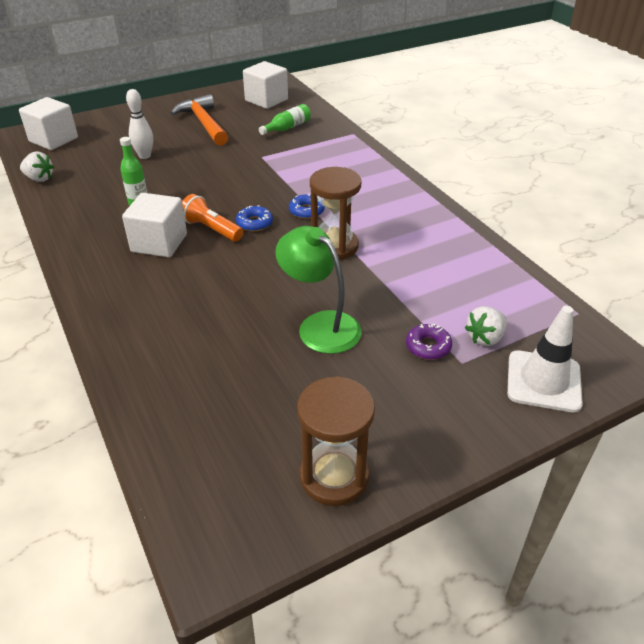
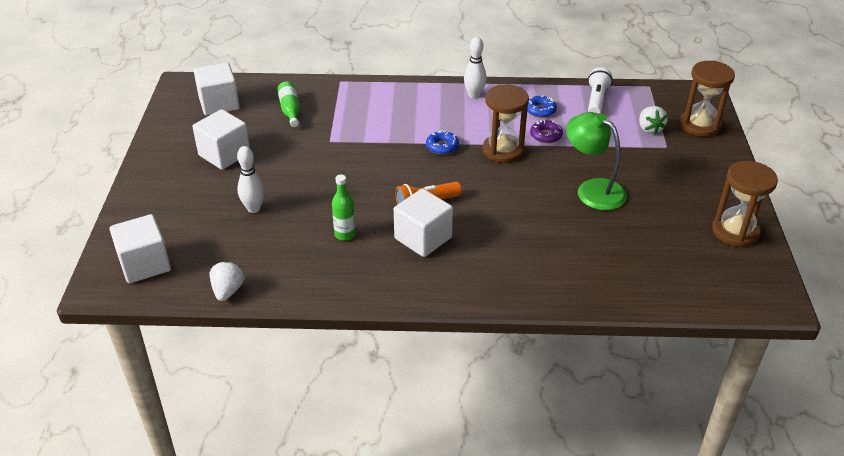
camera: 60 degrees left, 0 degrees up
(39, 178) = (228, 291): white strawberry -> white strawberry turned 45 degrees counterclockwise
(203, 123) = (224, 154): orange hammer -> white cube
(254, 223) = (437, 178): blue donut -> blue donut (540, 110)
(320, 325) = (592, 189): green lamp -> green lamp turned 60 degrees clockwise
(410, 202) = (474, 95): none -> white bowling pin
(428, 346) = (643, 153): purple donut -> purple donut (546, 135)
(496, 281) = (596, 100): none -> white flashlight
(543, 381) = (700, 125): white traffic cone -> brown hourglass

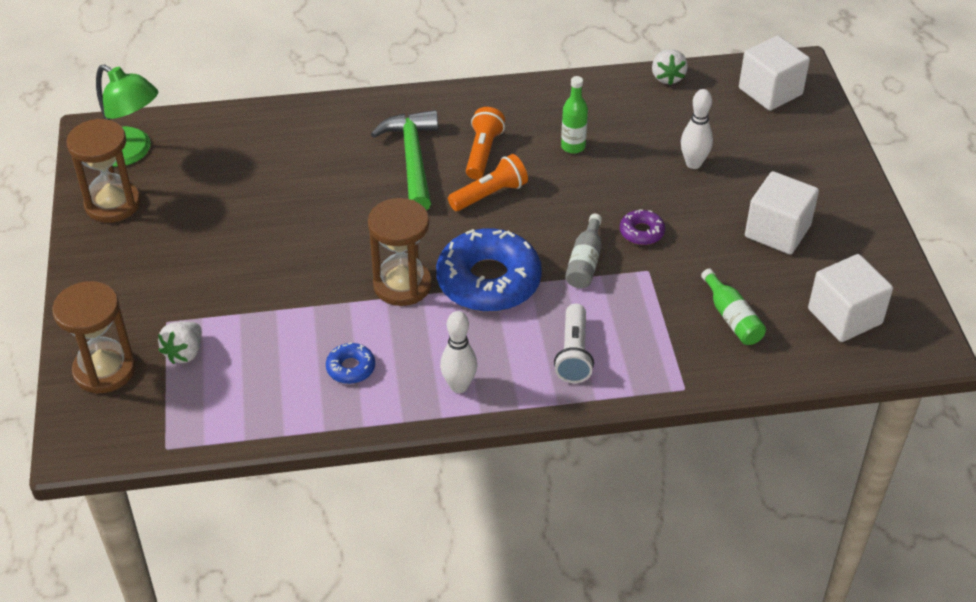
camera: 170 degrees right, 5 degrees up
(371, 150) = (585, 262): none -> grey bottle
(423, 238) = (483, 153): white cube -> orange flashlight
(442, 147) = (488, 281): blue donut -> blue donut, size x2.24
(484, 239) = (412, 159): none -> green hammer
(546, 135) = (342, 320): purple donut -> purple donut (641, 232)
(592, 189) = (280, 239): green lamp -> green lamp (130, 153)
(596, 100) = (260, 402): white flashlight -> white flashlight (574, 354)
(649, 129) = (184, 353): white strawberry -> white strawberry turned 135 degrees counterclockwise

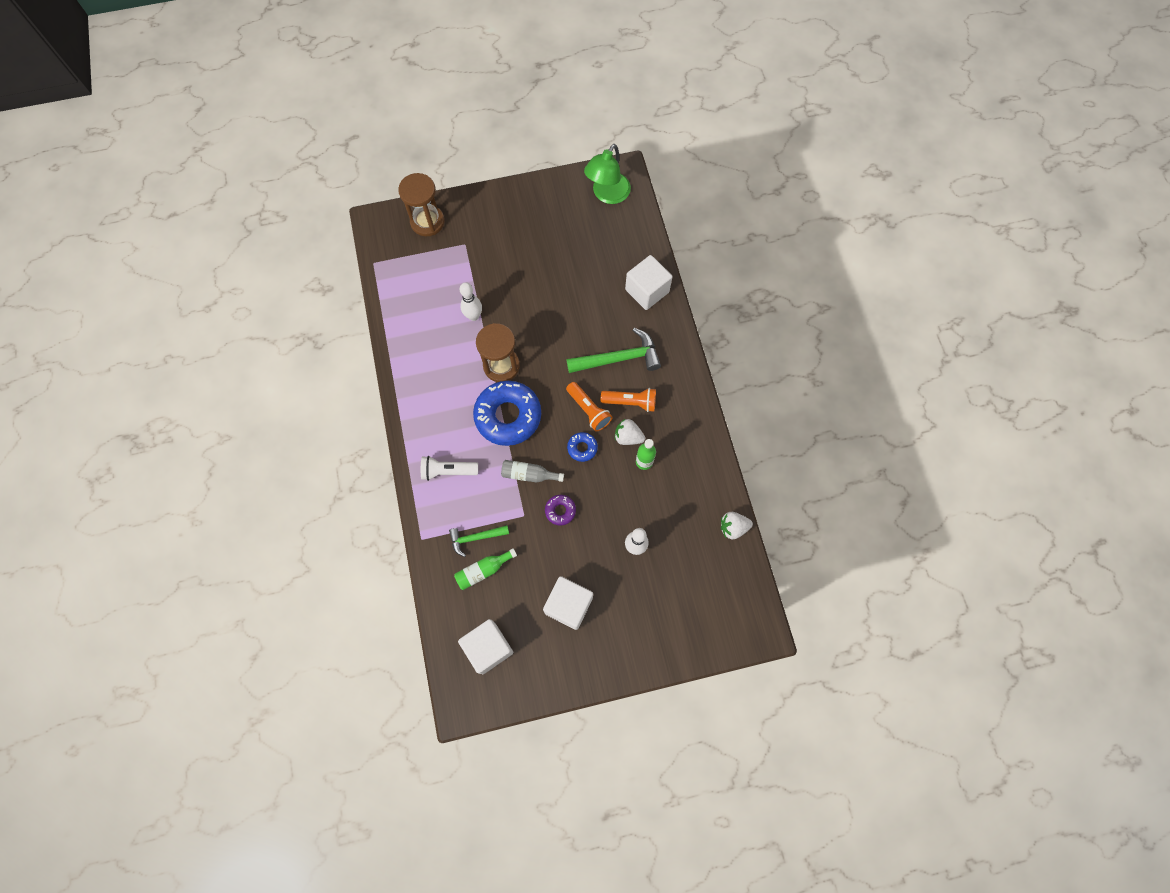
camera: 85 degrees right, 25 degrees up
(113, 204) = (560, 195): brown hourglass -> none
(184, 353) = (441, 258): white strawberry -> white strawberry (628, 437)
(351, 368) = (432, 346): blue donut -> blue donut (582, 448)
(459, 386) = (420, 406): white bowling pin -> white bowling pin (474, 316)
(682, 325) = (475, 538): none -> green hammer
(770, 91) = (727, 607): white cube -> white cube (647, 291)

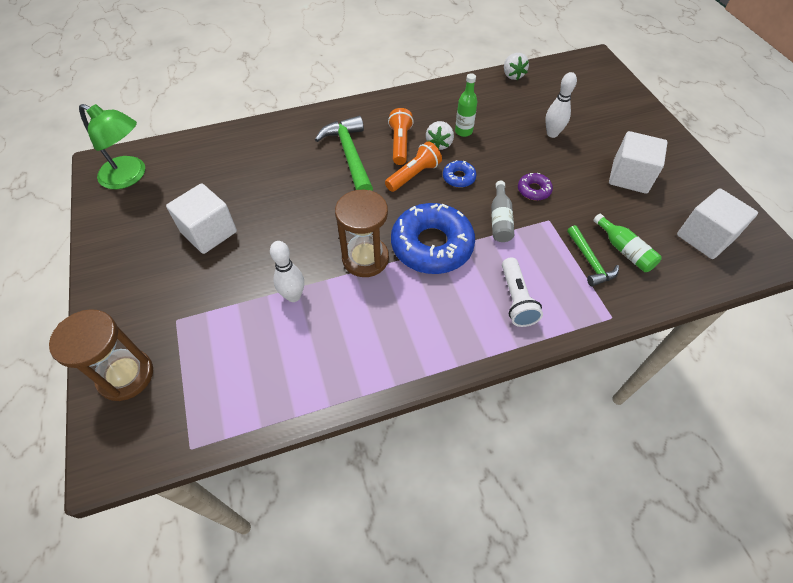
camera: 95 degrees left, 15 degrees down
(647, 291) = (266, 138): white cube -> white cube (209, 232)

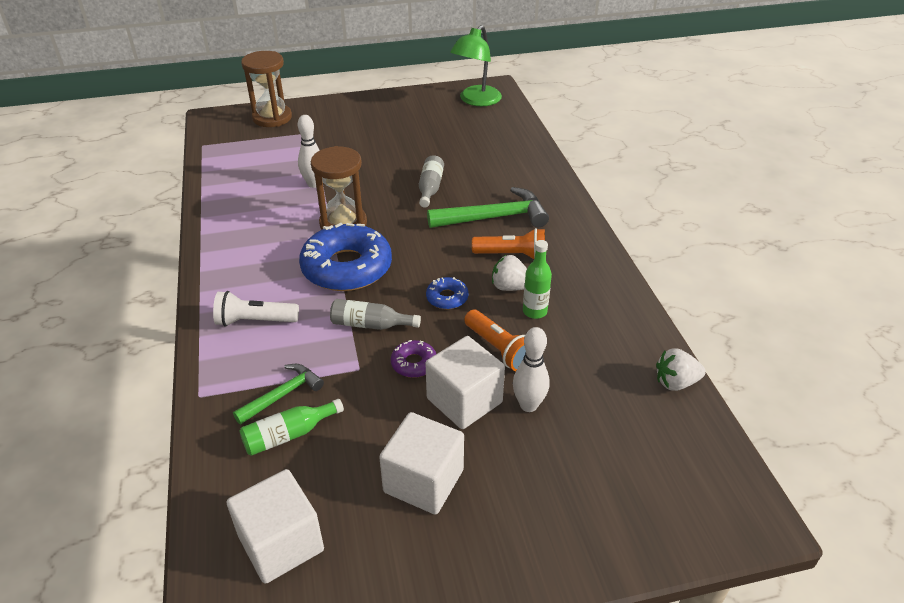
camera: 95 degrees right, 15 degrees down
(209, 232) = (400, 141): white cube -> white cube (464, 400)
(303, 200) = (430, 188): none -> grey bottle
(413, 175) = (456, 262): orange flashlight -> orange flashlight (499, 349)
(590, 261) = (282, 395): green hammer -> green hammer turned 150 degrees clockwise

